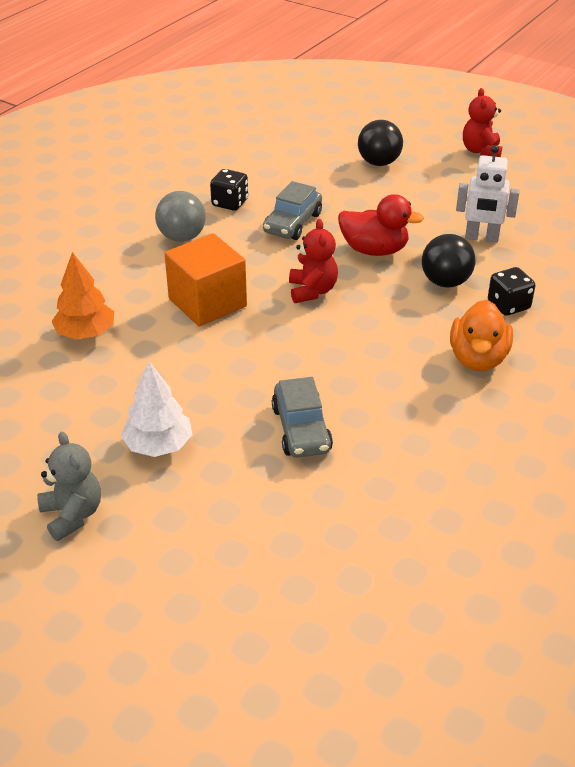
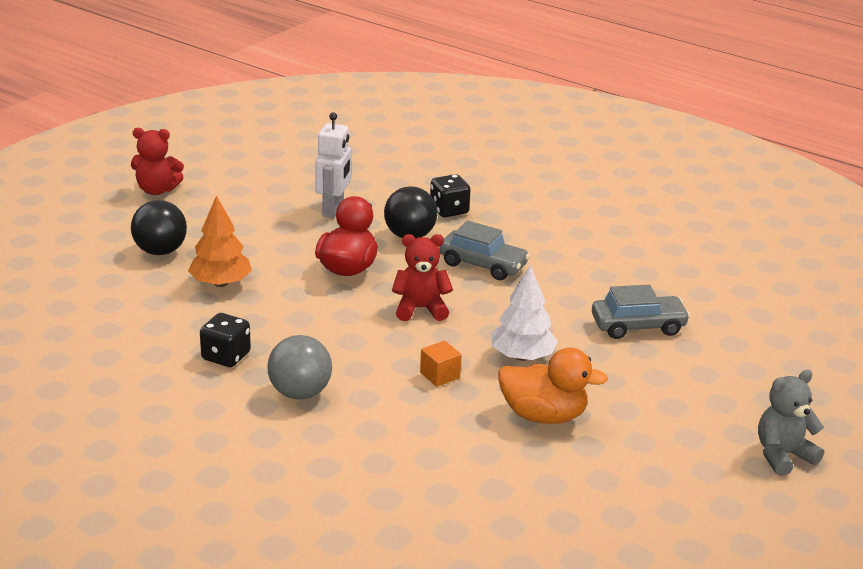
camera: 90 degrees left, 10 degrees down
(86, 333) = (499, 461): orange tree -> orange tree (221, 283)
(158, 445) = (676, 406): white tree -> white tree (522, 356)
(207, 302) = (440, 375): orange cube -> orange cube, size x0.44
(293, 223) = (283, 314): grey car -> grey car (483, 265)
(478, 359) = (528, 233): orange duck -> orange duck (543, 415)

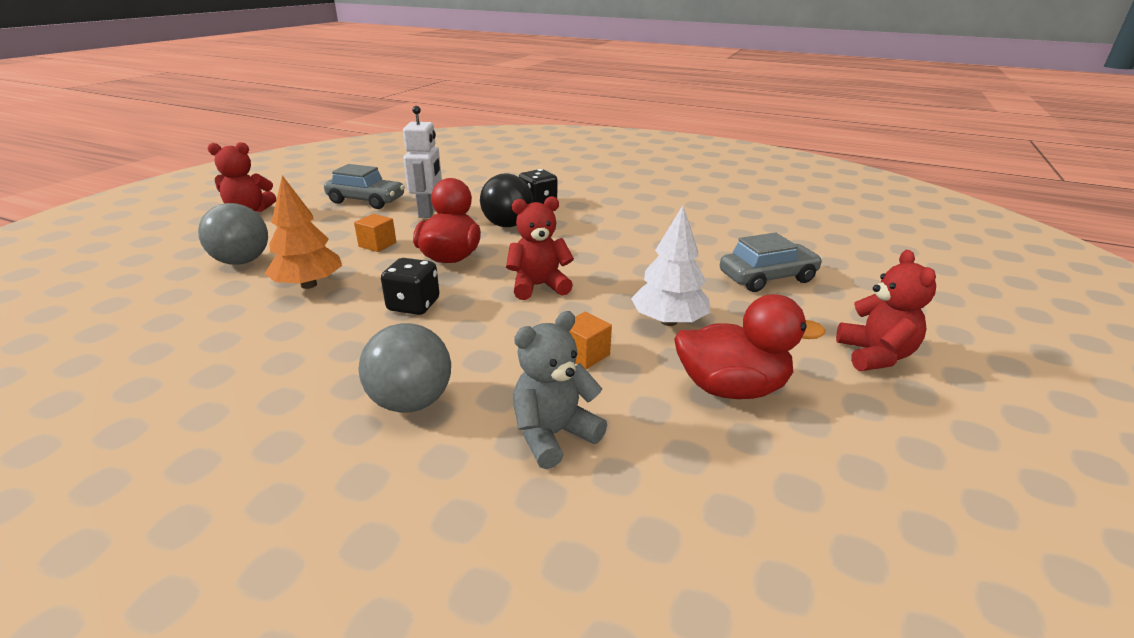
camera: 10 degrees left, 0 degrees up
(160, 251) = (242, 261): black ball -> grey ball
(226, 356) = (309, 366): black dice -> black dice (413, 305)
(281, 246) = (377, 244): none -> orange cube
(483, 265) = (587, 241): grey car -> grey car (366, 201)
(543, 415) = (731, 388): orange duck -> red duck
(680, 407) = (875, 355): none -> red teddy bear
(782, 455) = (1036, 398): grey teddy bear -> grey teddy bear (553, 435)

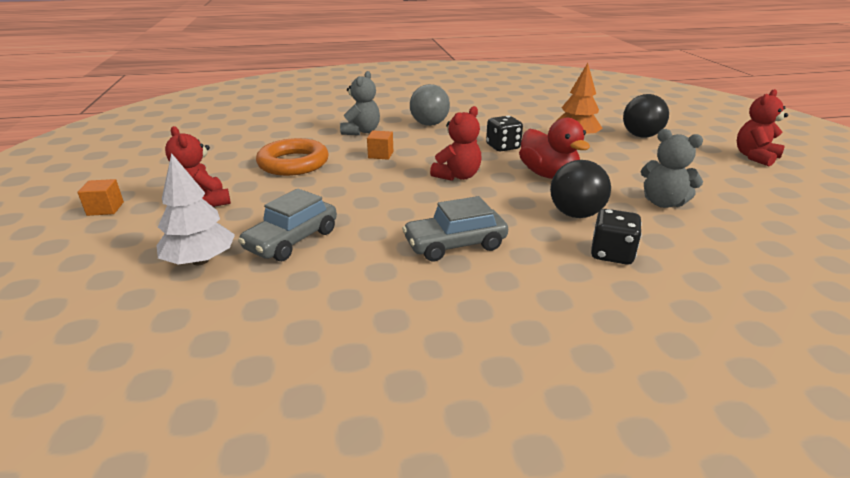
camera: 145 degrees right, 0 degrees up
(242, 261) = (641, 136): grey ball -> black ball
(366, 201) = (735, 194): grey car -> grey car (455, 245)
(377, 244) = (611, 166): orange cube -> orange cube (105, 209)
(428, 212) = (663, 203): white robot -> grey teddy bear
(669, 321) = (350, 182): white tree -> white tree (200, 261)
(731, 388) = (293, 163): red duck -> orange ring

